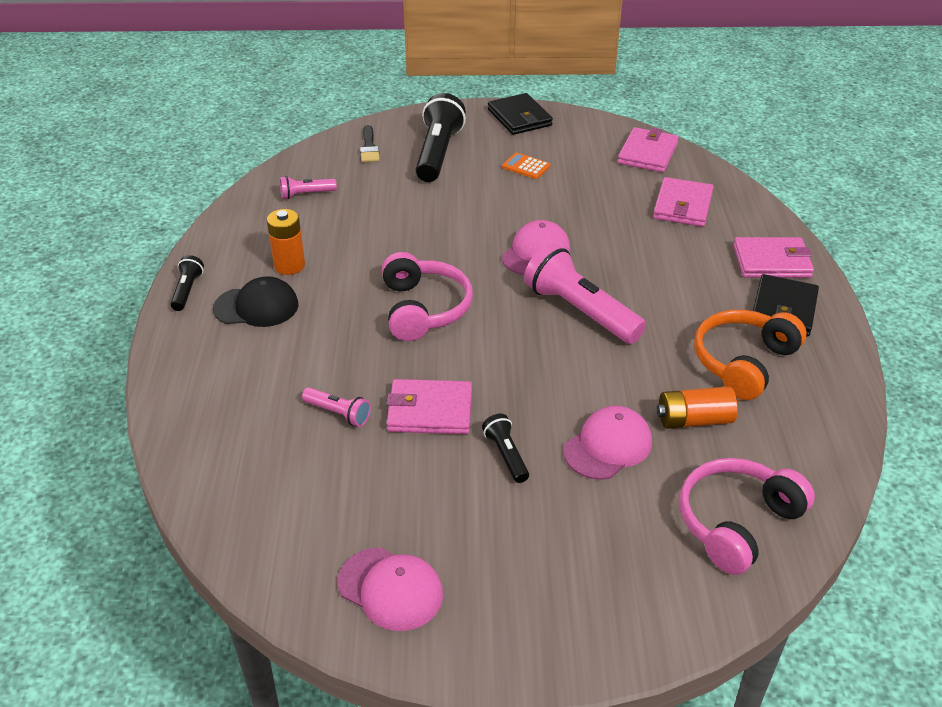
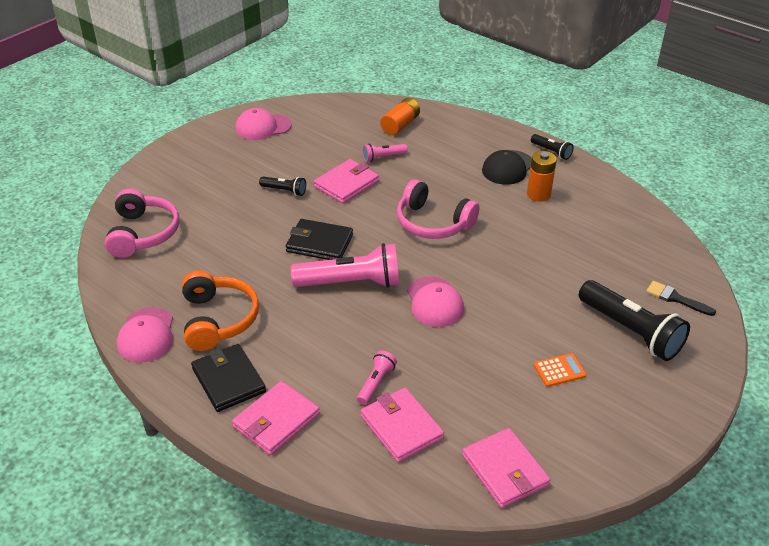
camera: 130 degrees right, 0 degrees up
(306, 194) = (625, 236): pink flashlight -> pink flashlight (376, 383)
(519, 117) = (656, 423): black wallet -> black wallet (319, 243)
(608, 446) = (242, 225): pink cap -> pink cap (146, 335)
(694, 420) = (212, 266): orange battery -> orange battery (400, 125)

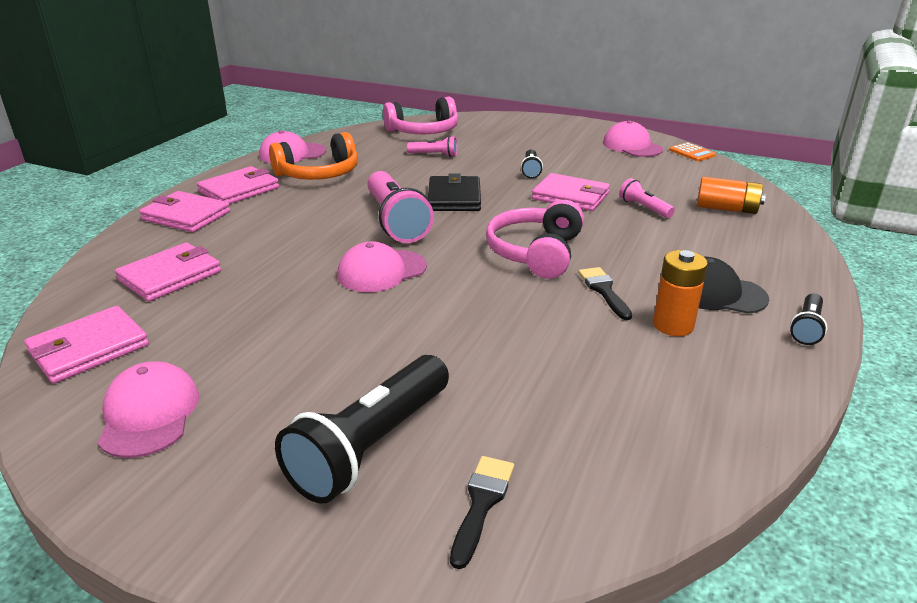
camera: 75 degrees right, 10 degrees down
(228, 380) = (239, 190): black wallet -> pink wallet
(376, 383) = (237, 254): pink flashlight -> pink flashlight (434, 155)
(493, 208) = (604, 290): none -> black brush
(559, 370) = (268, 377): orange calculator -> orange calculator (692, 153)
(590, 429) = (149, 414): none -> pink cap

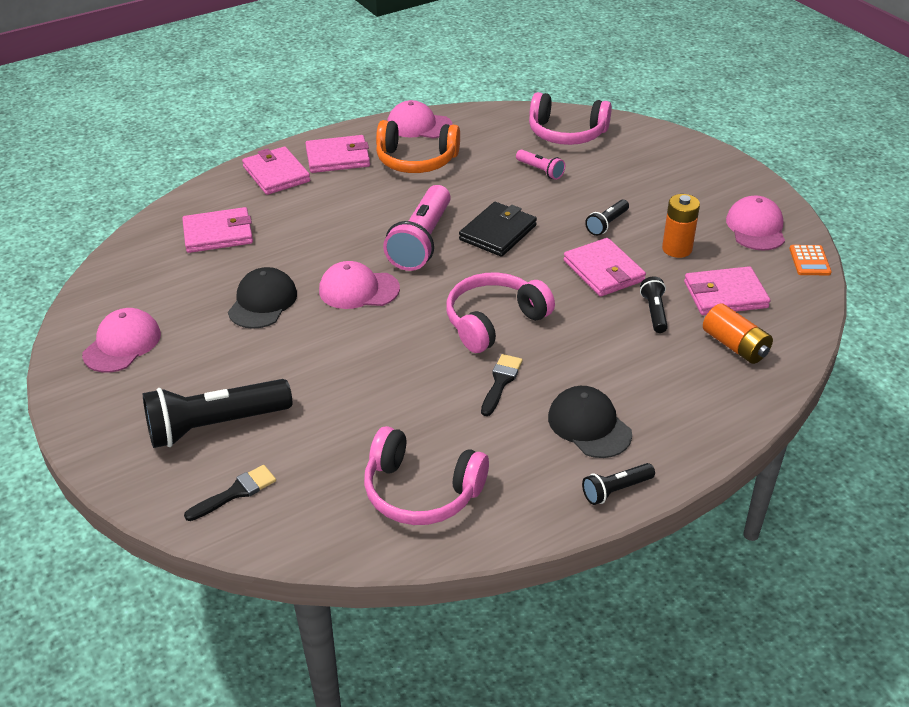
camera: 35 degrees right, 10 degrees up
(88, 348) = (127, 278): pink wallet -> pink wallet (725, 295)
(290, 313) = (262, 302): none -> black cap
(644, 208) = (654, 312): pink flashlight -> black flashlight
(666, 404) = (421, 491): none -> pink headphones
(673, 325) = (512, 436): orange battery -> orange battery (677, 249)

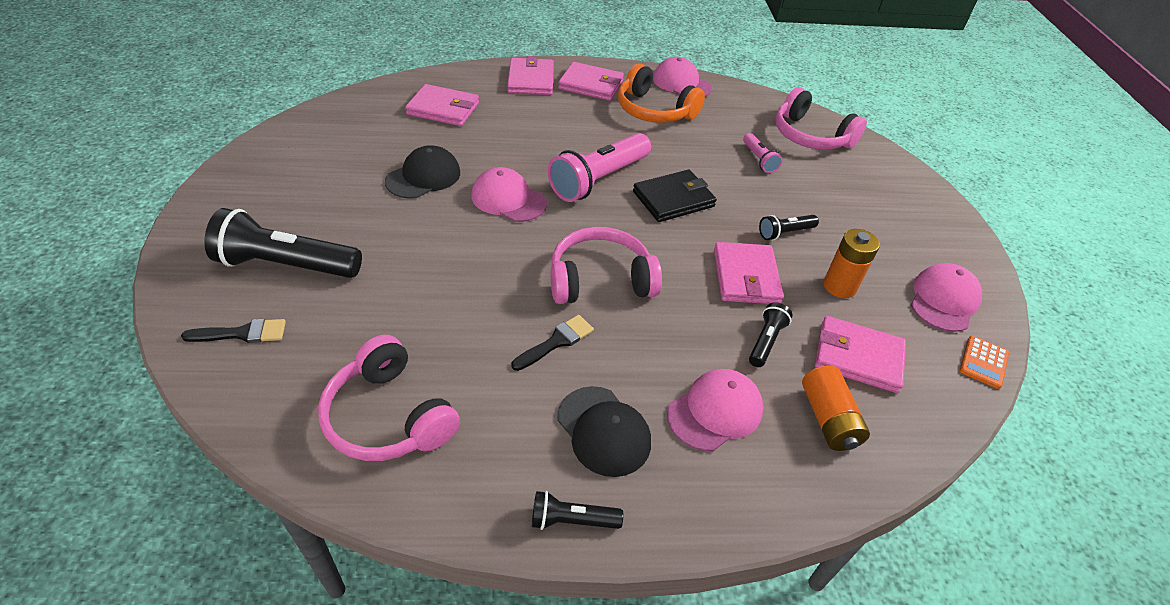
camera: 25 degrees right, 5 degrees up
(122, 344) = (290, 165): pink cap -> pink cap (715, 411)
(589, 425) = (603, 431): black cap -> black cap turned 150 degrees clockwise

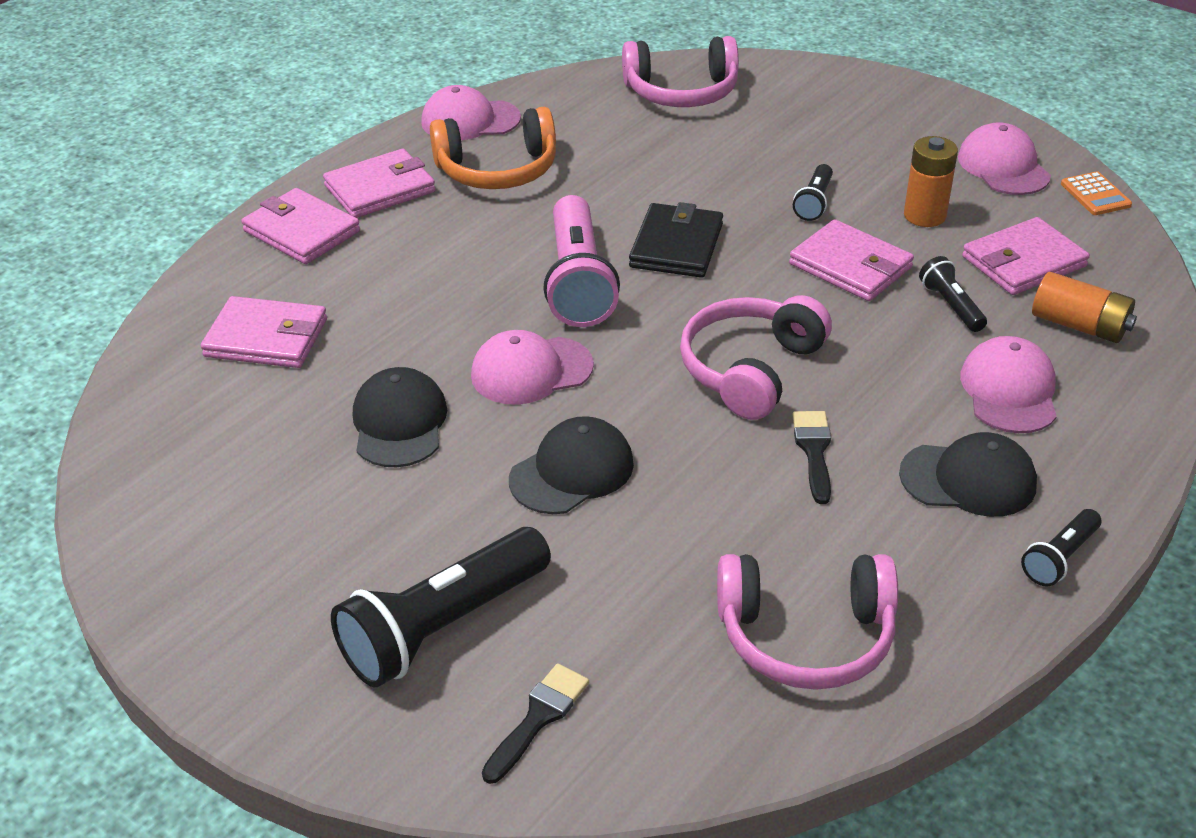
camera: 45 degrees left, 5 degrees down
(443, 109) = (266, 338): pink wallet -> pink wallet turned 45 degrees clockwise
(443, 252) = (572, 471): none -> black cap
(759, 159) = (679, 149): pink flashlight -> none

